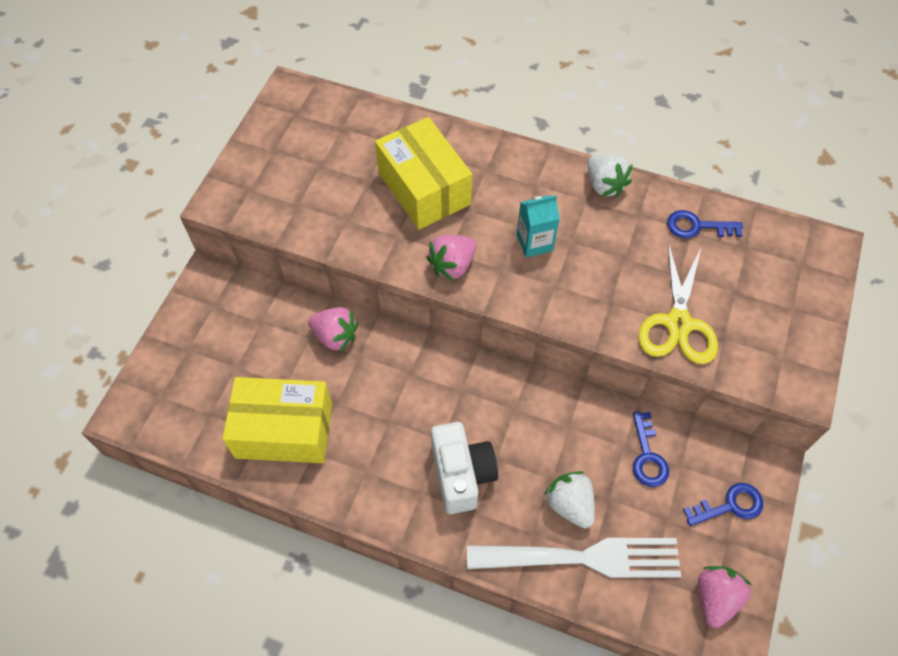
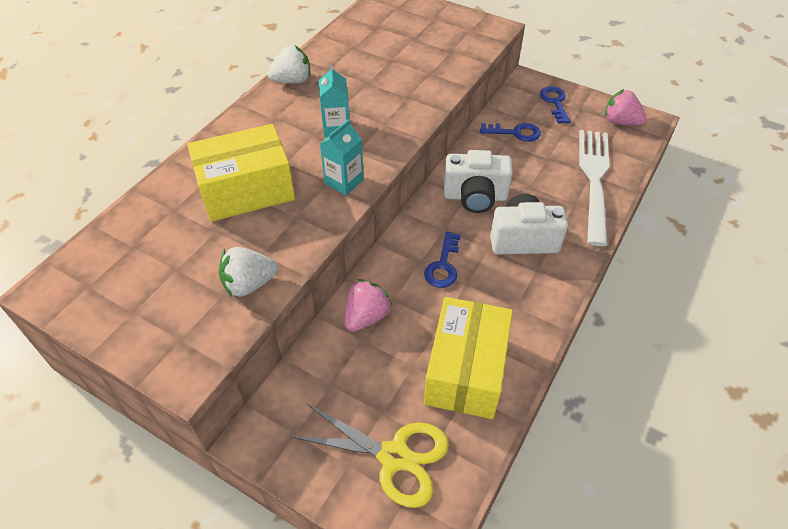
camera: 80 degrees left, 10 degrees down
(452, 265) = (344, 181): pink strawberry -> turquoise carton
(518, 418) = (475, 197): none -> white camera
(570, 504) = (552, 179): white strawberry -> white strawberry (249, 284)
(678, 323) = (434, 68): yellow scissors -> yellow scissors (394, 456)
(697, 226) = (351, 44): blue key -> blue key (443, 265)

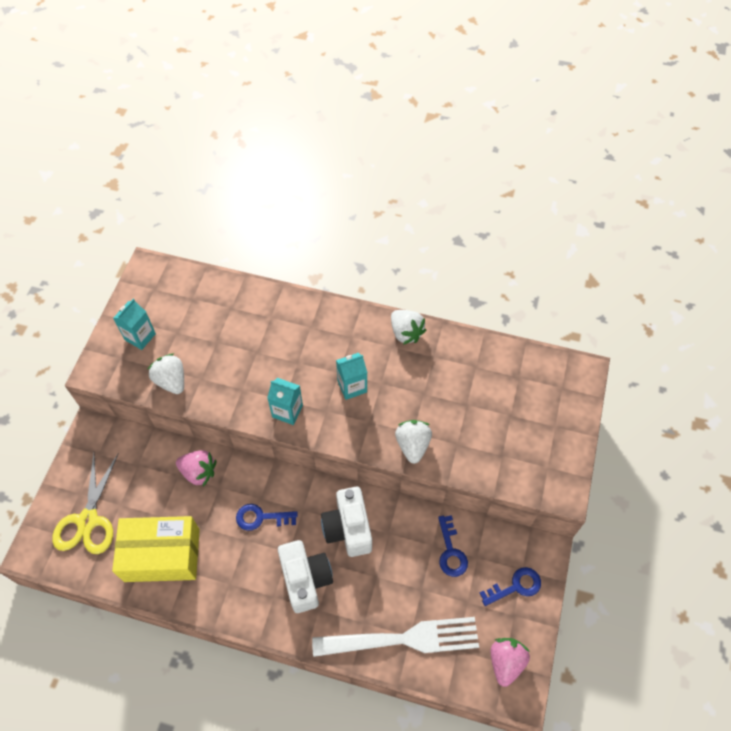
camera: 75 degrees right, 10 degrees up
(158, 311) = (140, 337): none -> turquoise carton
(246, 190) = (261, 346): yellow box -> none
(421, 100) = (412, 445): none -> white strawberry

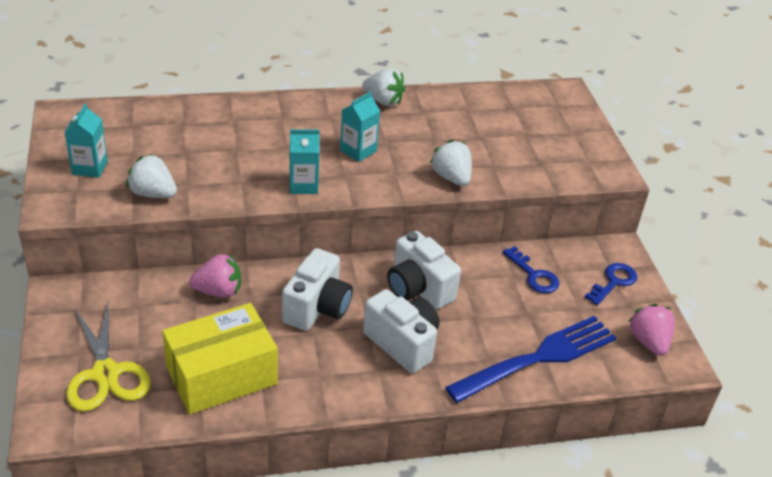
camera: 30 degrees left, 20 degrees down
(261, 517) = (317, 308): blue key -> white camera
(402, 639) = (537, 359): white fork -> blue fork

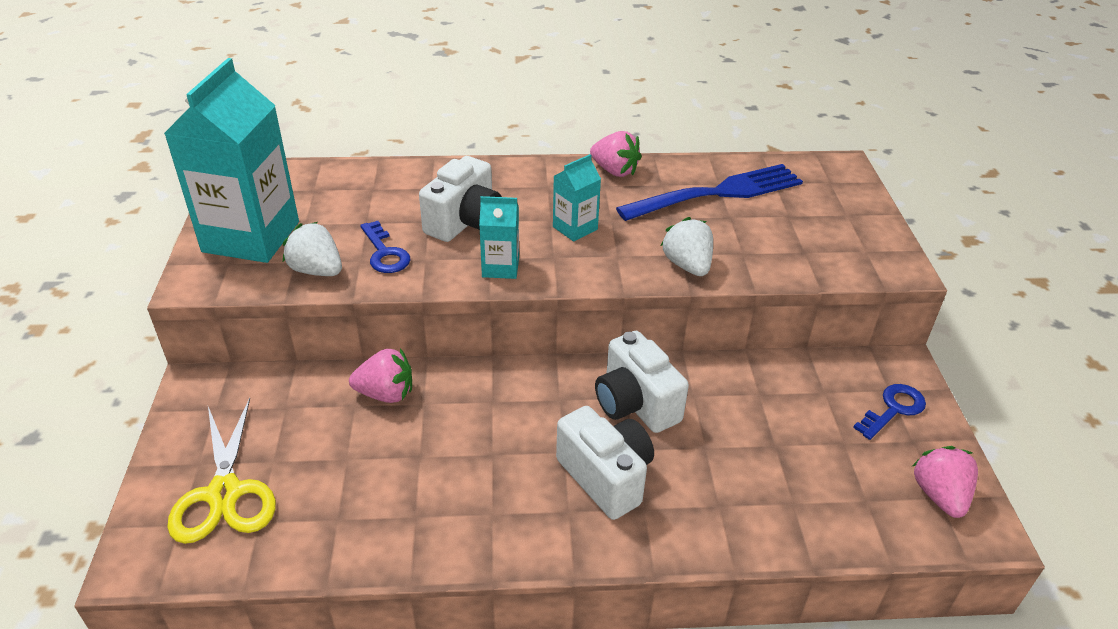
camera: 10 degrees right, 0 degrees up
(90, 168) = (251, 237): turquoise carton -> turquoise carton, size x2.15
(221, 375) = (367, 505): yellow box -> none
(317, 308) = (504, 422): white camera -> white camera (465, 222)
(383, 101) = (615, 171): white strawberry -> pink strawberry
(534, 275) = (787, 394): blue key -> blue key (385, 253)
(537, 359) = (784, 510): blue fork -> blue fork (716, 194)

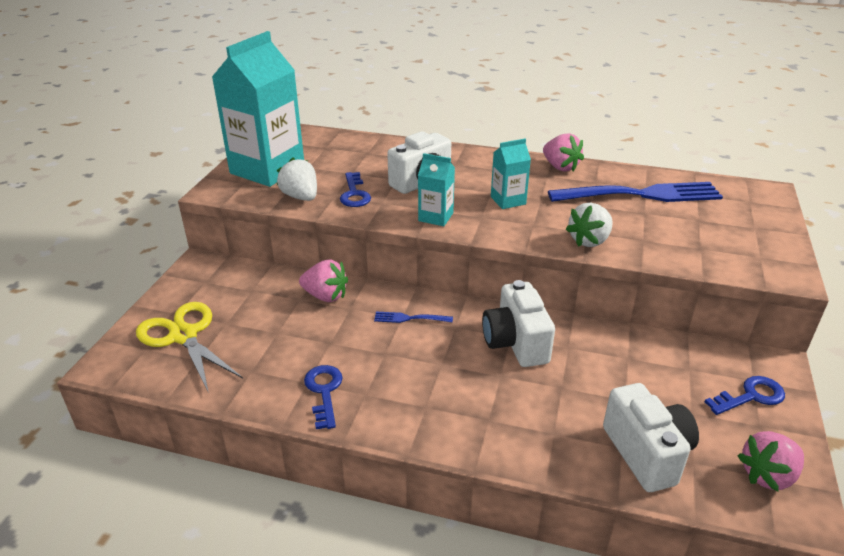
camera: 20 degrees right, 5 degrees down
(224, 493) = (184, 336): yellow scissors -> yellow scissors turned 135 degrees clockwise
(442, 524) = (324, 392): none -> blue key
(503, 400) = (410, 318): none -> blue fork
(606, 477) = (467, 389): white camera -> white camera (647, 453)
(687, 265) = (589, 240): white strawberry -> white strawberry turned 135 degrees counterclockwise
(939, 495) = (767, 475): pink strawberry -> pink strawberry turned 135 degrees counterclockwise

